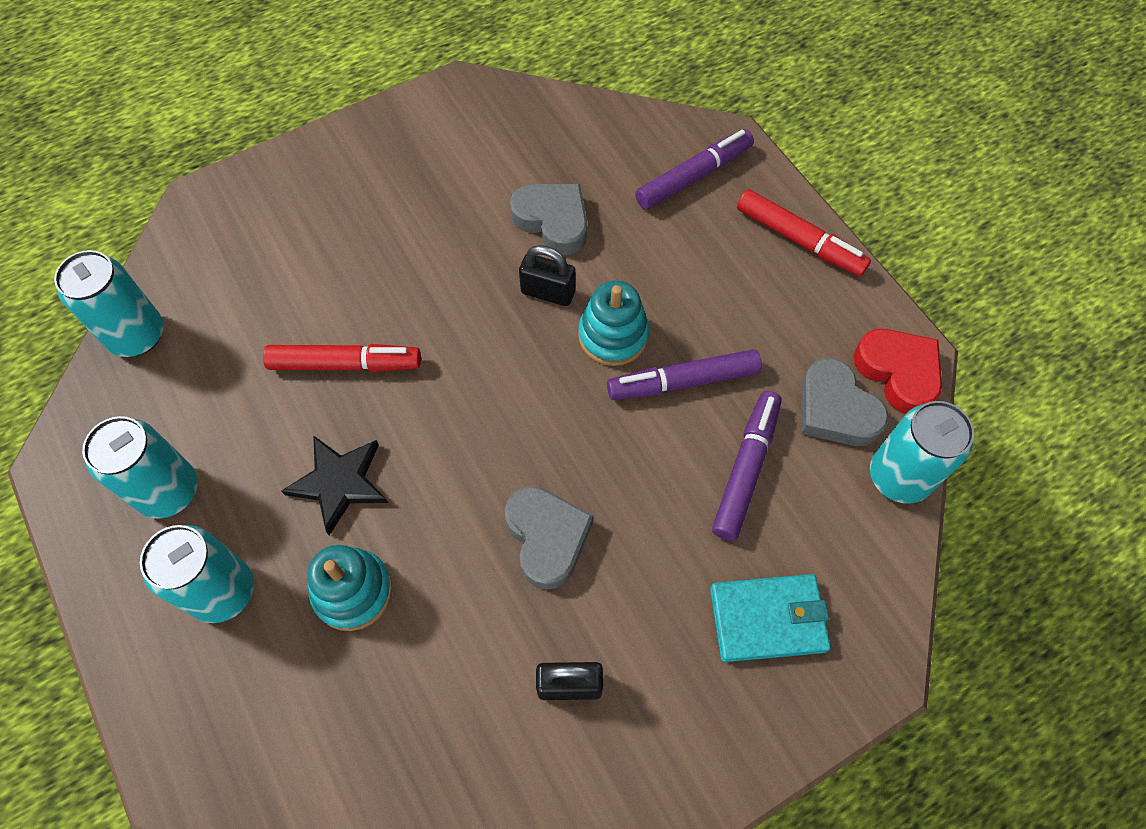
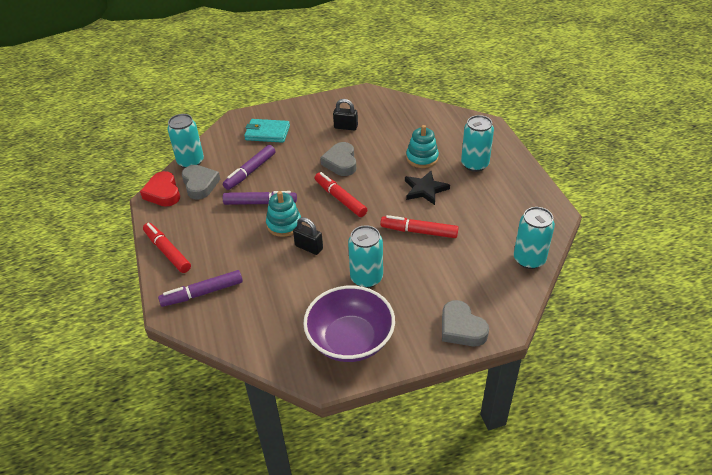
camera: 165 degrees left, 20 degrees down
(169, 491) = (502, 197): turquoise can -> turquoise can (366, 278)
(435, 143) = (350, 340): none -> purple bowl
(519, 422) = (340, 199): none -> red marker
(553, 221) = (293, 281): grey heart -> grey heart (461, 328)

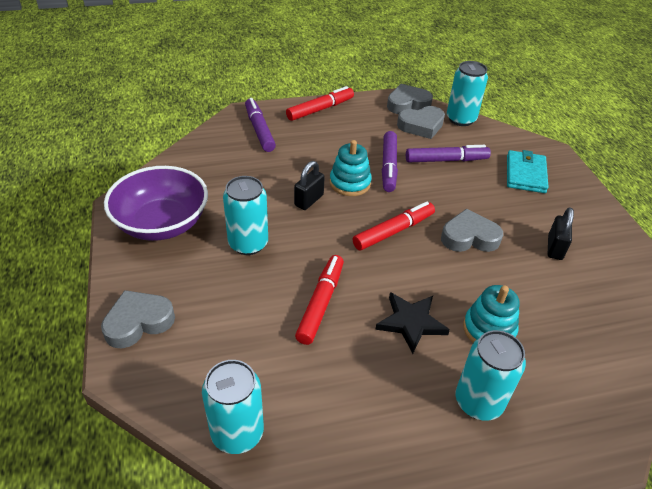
camera: 90 degrees right, 0 degrees up
(163, 193) = (407, 104): red heart -> grey heart
(250, 171) = (446, 160): purple marker -> purple marker turned 135 degrees clockwise

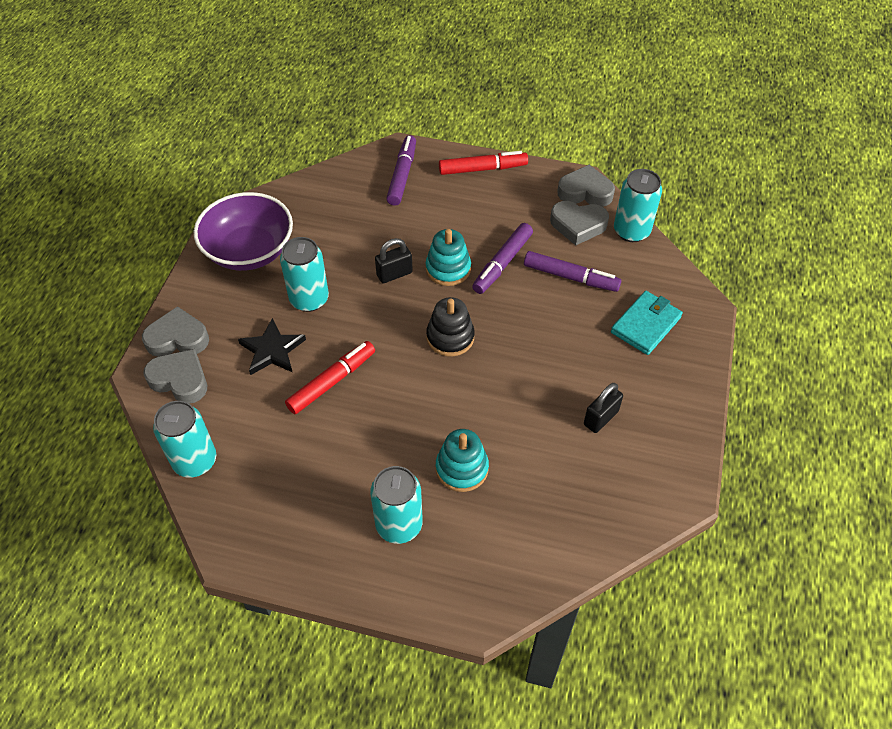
camera: 30 degrees right, 10 degrees up
(393, 231) = (450, 337): red marker -> black stacking toy
(411, 322) = (396, 432): black star -> black star (272, 350)
(469, 237) = (521, 372): grey heart -> grey heart (180, 380)

